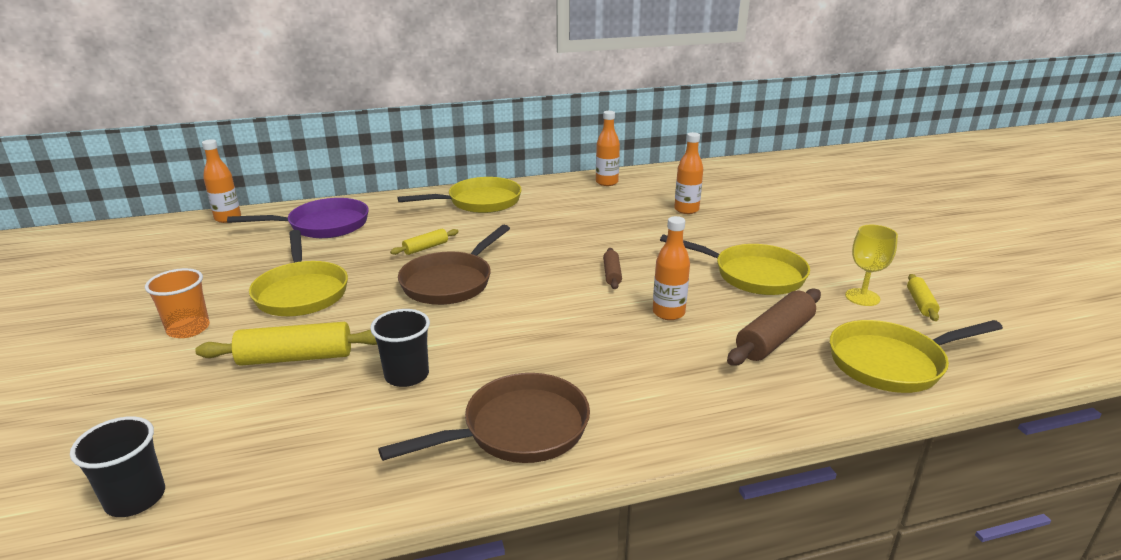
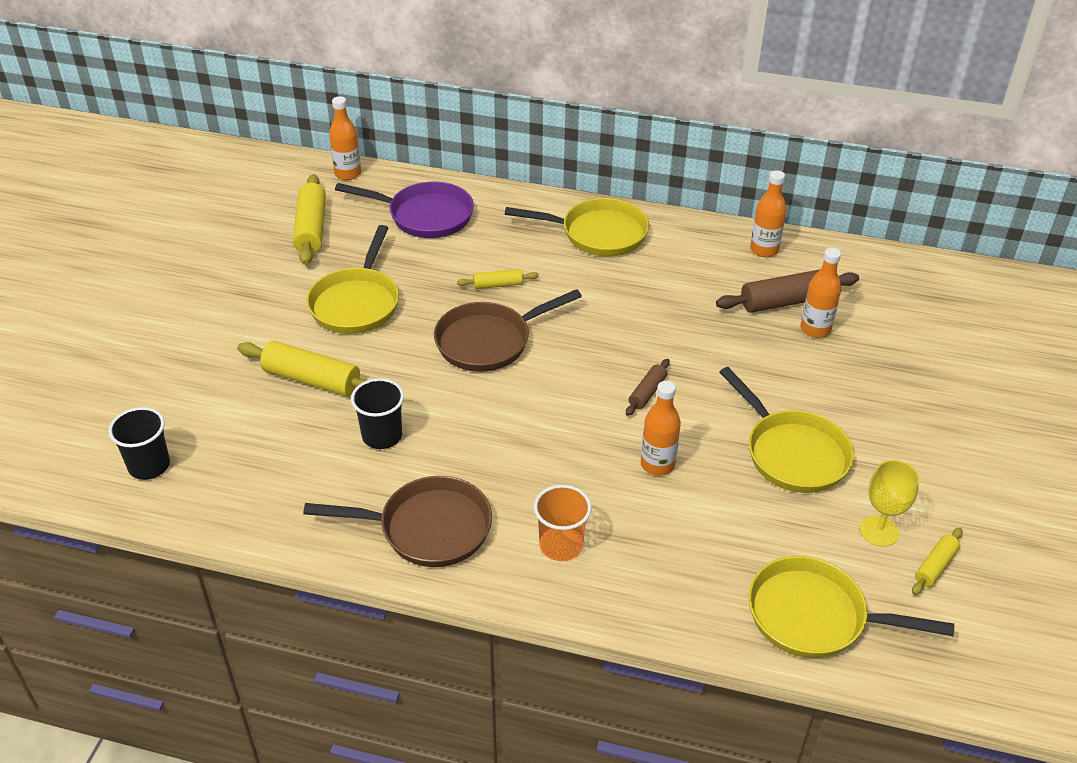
camera: 30 degrees right, 15 degrees up
(188, 329) = (250, 312): orange cup -> orange cup (561, 545)
(215, 258) = (311, 228): none -> yellow rolling pin
(774, 338) = (730, 538): brown rolling pin -> brown rolling pin (785, 301)

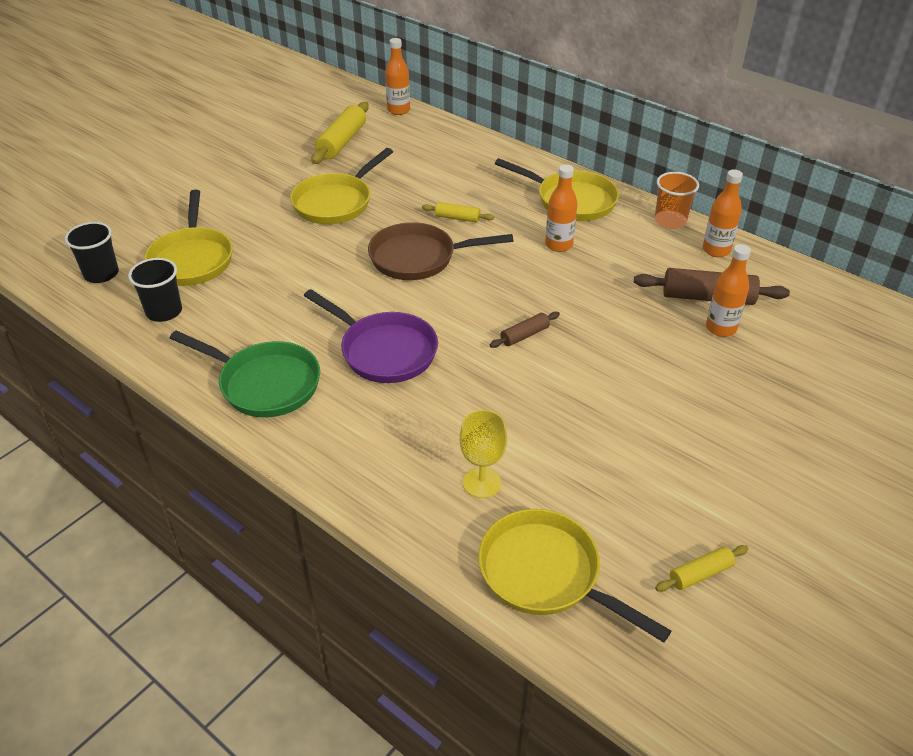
camera: 25 degrees right, 0 degrees up
(312, 379) = (261, 247): yellow rolling pin -> none
(382, 436) = (282, 304): black cup -> black cup (164, 311)
(425, 216) = (436, 153): purple pan -> purple pan (384, 351)
(428, 528) = (264, 384): brown pan -> green pan
(561, 545) = (361, 433): orange cup -> orange cup (670, 221)
(657, 464) = (492, 396): orange bottle -> orange bottle (558, 245)
(792, 453) = (624, 426): yellow pan -> yellow pan (192, 259)
(879, 531) = (663, 521): yellow goblet -> yellow goblet (482, 482)

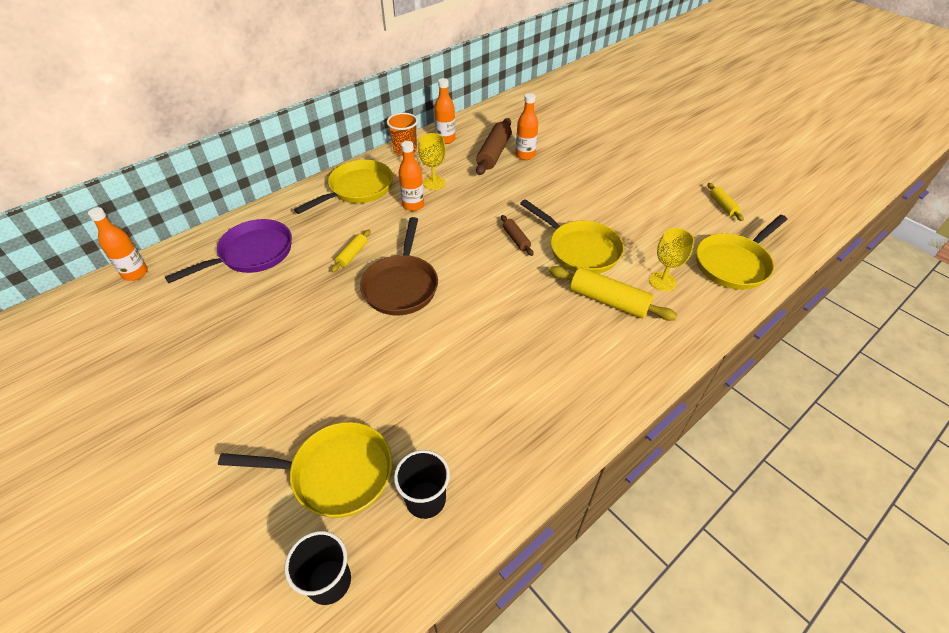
camera: 80 degrees left, 5 degrees up
(264, 384) = (552, 406): green pan -> none
(336, 202) = (285, 337): yellow pan -> yellow pan (580, 250)
(342, 142) = (168, 324): yellow rolling pin -> yellow rolling pin (608, 301)
(384, 351) = (521, 320): purple pan -> purple pan (252, 254)
(611, 254) = (434, 183): none -> yellow goblet

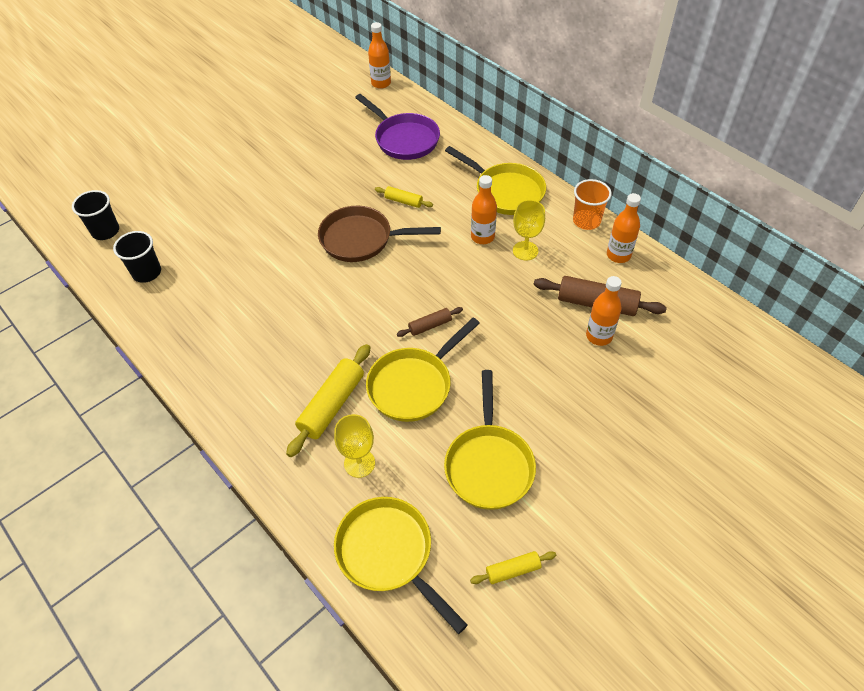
camera: 90 degrees right, 5 degrees up
(335, 473) = (178, 223): yellow pan -> yellow pan (489, 464)

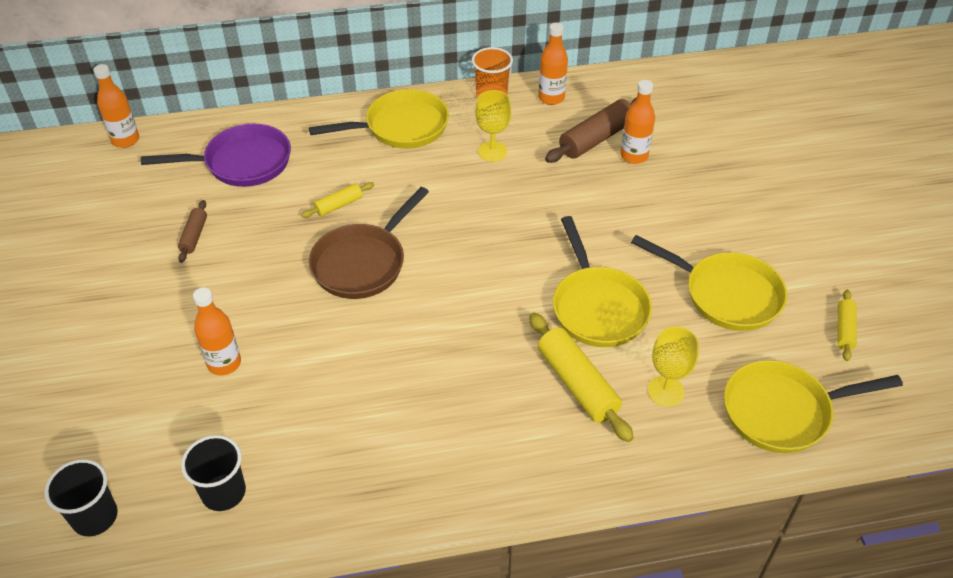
camera: 60 degrees left, 5 degrees down
(430, 326) = (531, 262): brown rolling pin -> brown rolling pin (194, 236)
(482, 237) = (447, 171): orange bottle -> orange bottle (224, 363)

